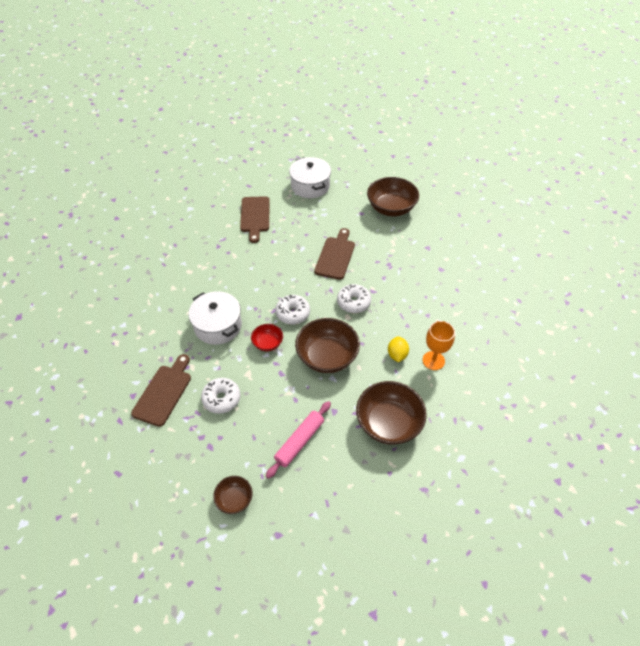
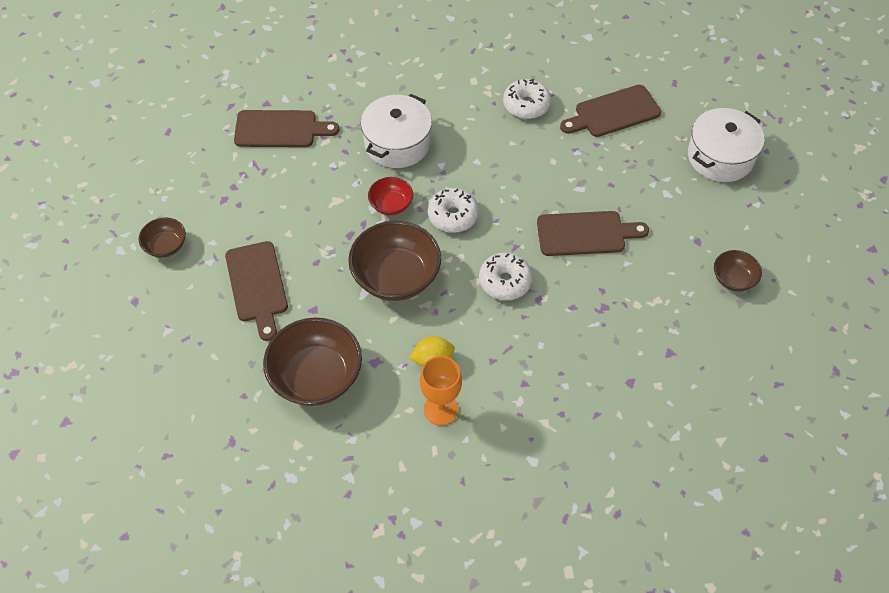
camera: 70 degrees right, 5 degrees up
(221, 399) = (290, 187): white donut -> white donut (526, 105)
(299, 442) = (257, 285): pink rolling pin -> brown cutting board
(391, 208) = (733, 279): brown bowl -> brown bowl, size x0.52

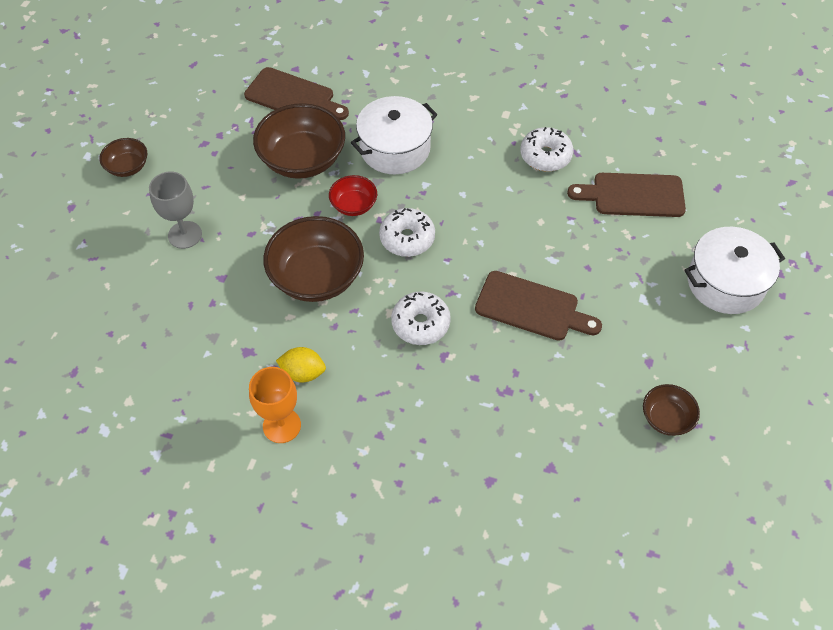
camera: 25 degrees right, 0 degrees up
(257, 285) = (185, 235): brown cutting board -> grey goblet
(316, 377) = (185, 343): brown bowl -> brown bowl (302, 160)

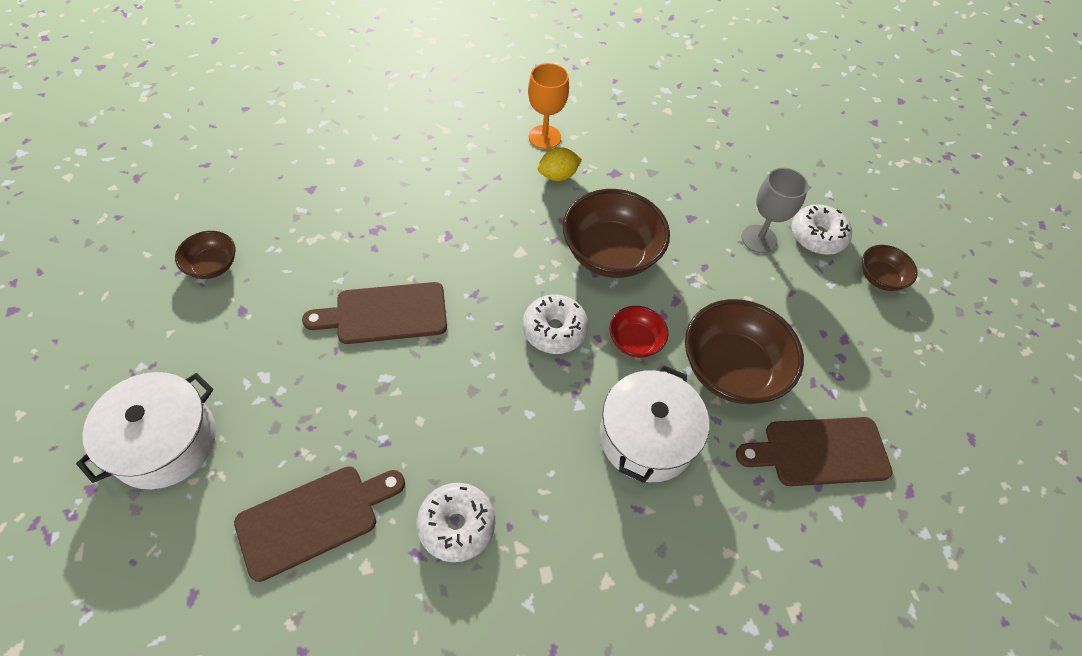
camera: 145 degrees right, 0 degrees up
(420, 323) = (486, 253): white donut -> white donut (817, 236)

